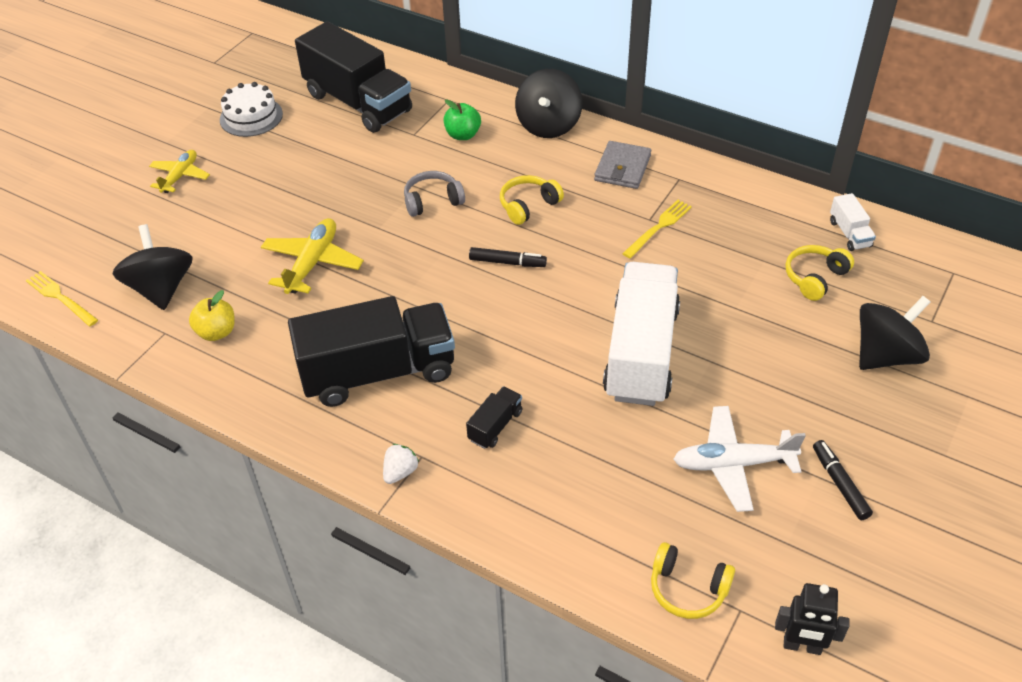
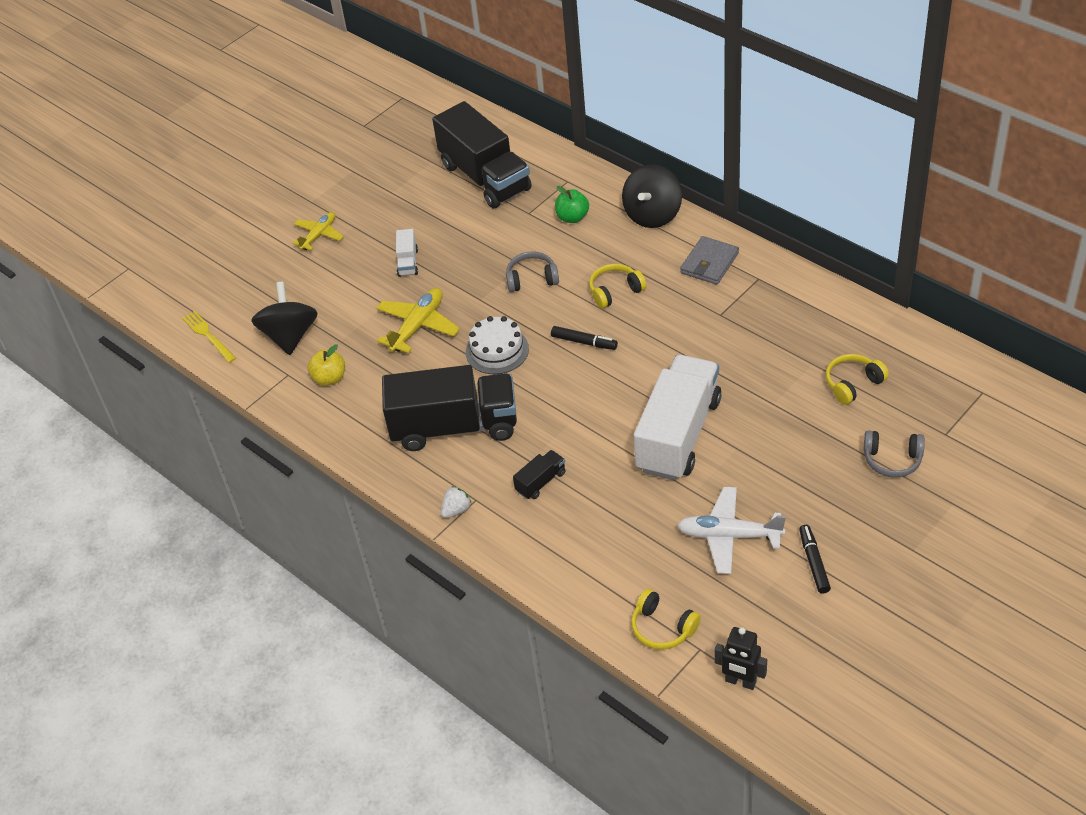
camera: 15 degrees right, 0 degrees up
(251, 117) = (388, 183): white cake -> white cake (497, 350)
(659, 227) = (726, 323): yellow fork -> none
(849, 233) = (899, 346): white truck -> white truck (408, 262)
(886, 355) = (892, 460): black spinning top -> grey headphones

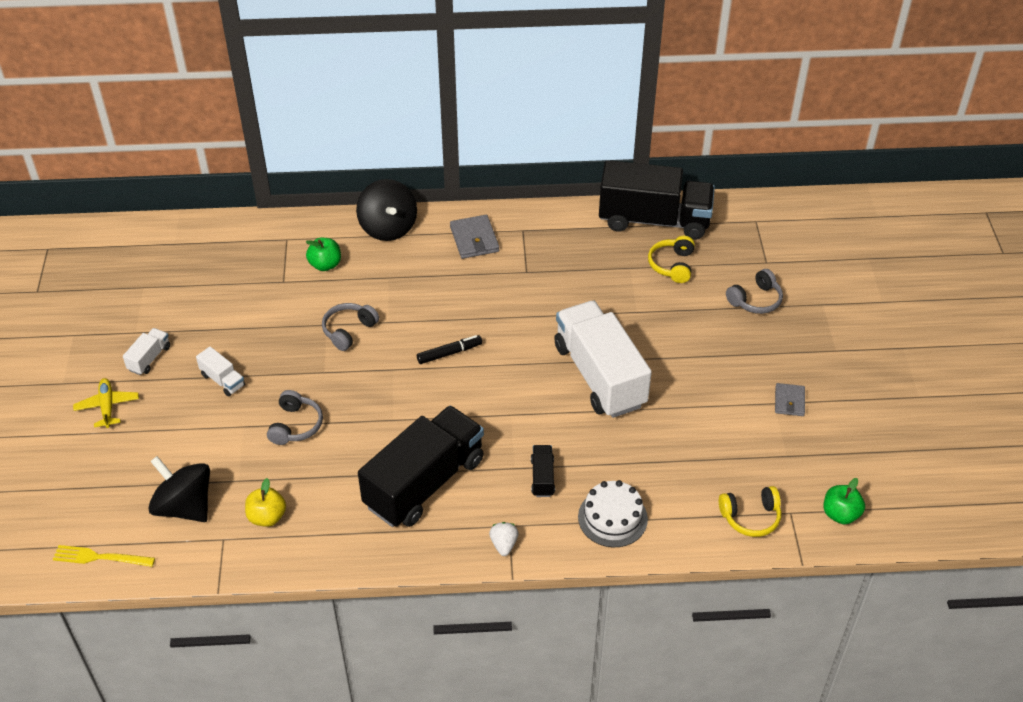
camera: 50 degrees left, 0 degrees up
(380, 217) = (149, 358): none -> white truck
(418, 326) = (296, 425): yellow plane -> grey headphones
(485, 177) = (210, 274): black truck -> black truck (654, 220)
(497, 350) = (387, 402): white cake -> white cake (612, 518)
(615, 291) = (427, 301): yellow headphones -> none
(729, 536) = (717, 422): white plane -> none
(740, 681) = (840, 514): black robot -> green apple
(813, 563) = (789, 401): black marker -> grey wallet

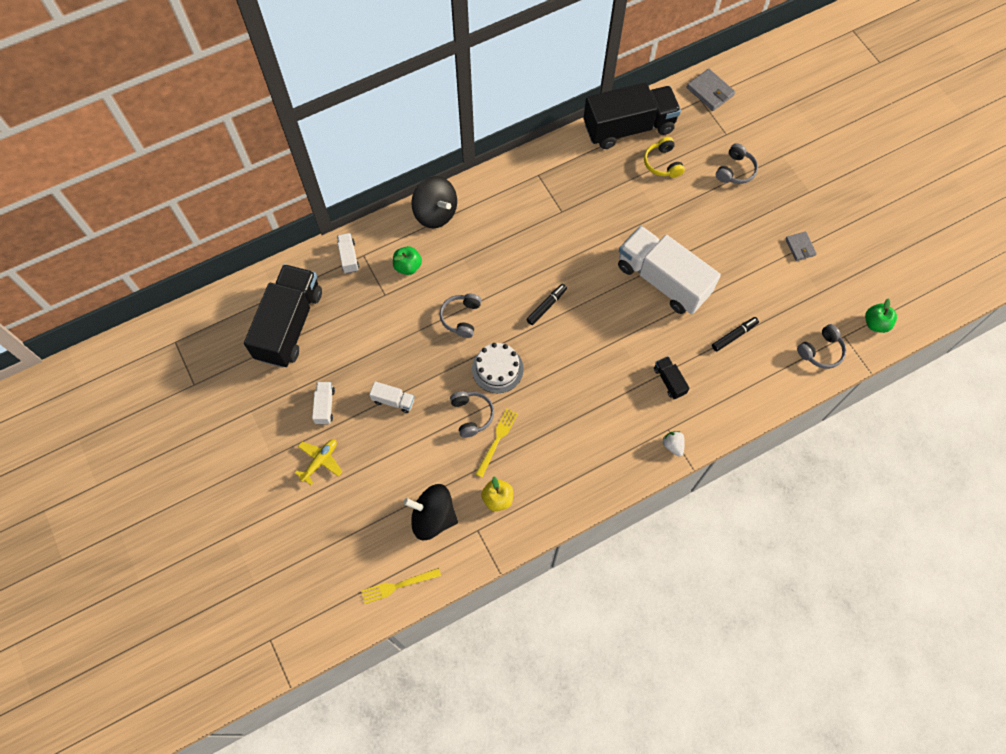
camera: 25 degrees left, 20 degrees up
(107, 406) = (320, 461): yellow plane -> yellow plane turned 75 degrees clockwise
(270, 236) = (348, 257): none -> white truck
(306, 460) = (497, 440): none -> yellow fork
(424, 483) = (591, 421): black truck -> black truck (289, 325)
(474, 239) = (507, 197): grey wallet -> grey wallet (710, 91)
(612, 518) = (733, 392): white cake -> white cake (497, 369)
(650, 461) = (734, 336): none -> black marker
(750, 517) = (821, 351): yellow headphones -> grey headphones

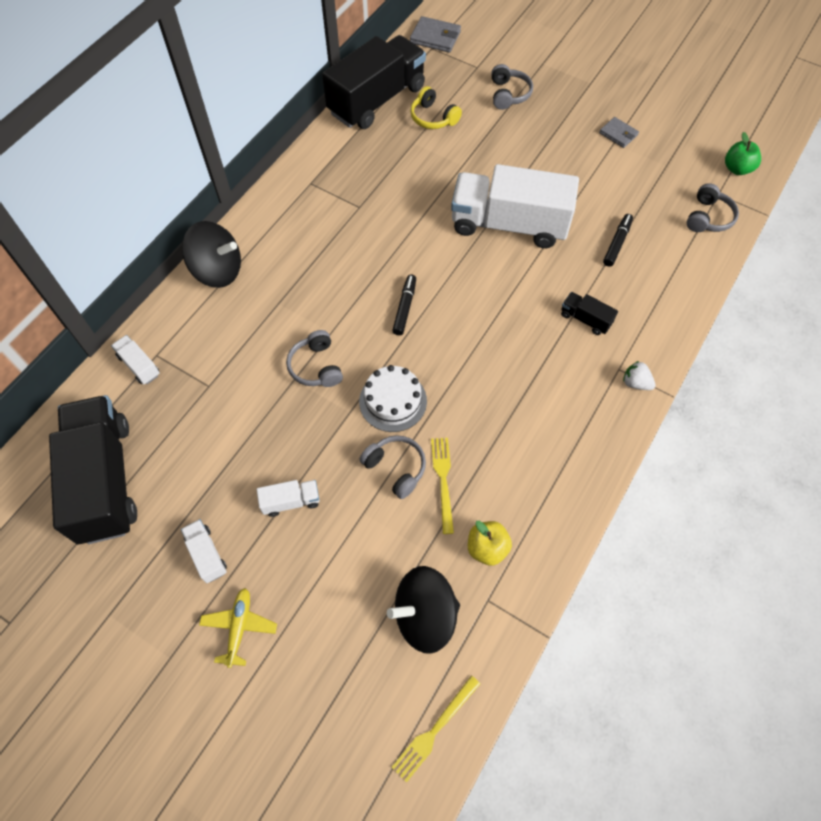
camera: 30 degrees left, 5 degrees down
(408, 266) = (218, 342): green apple -> none

